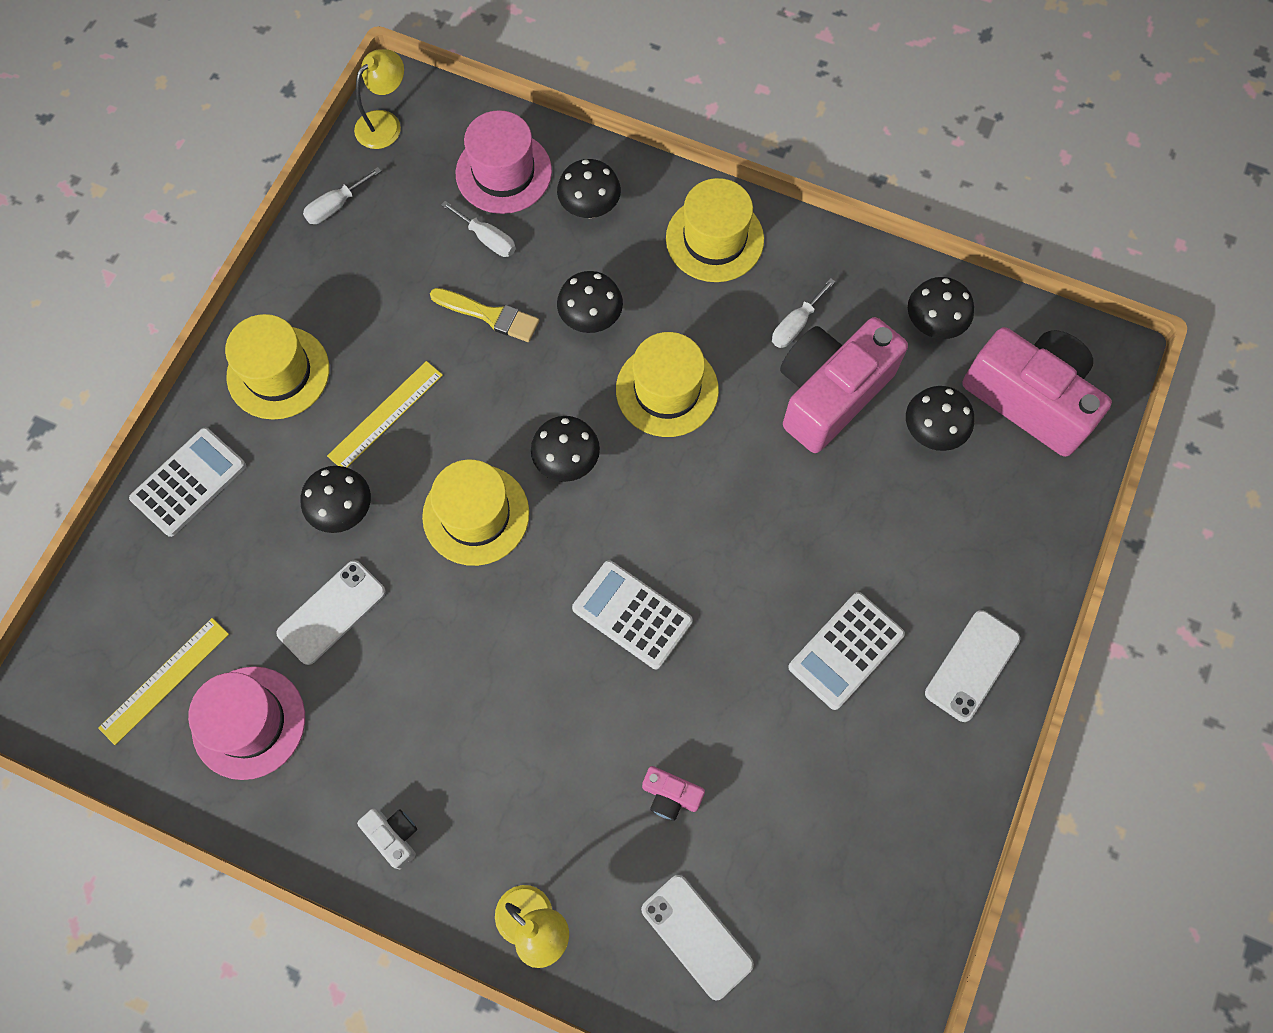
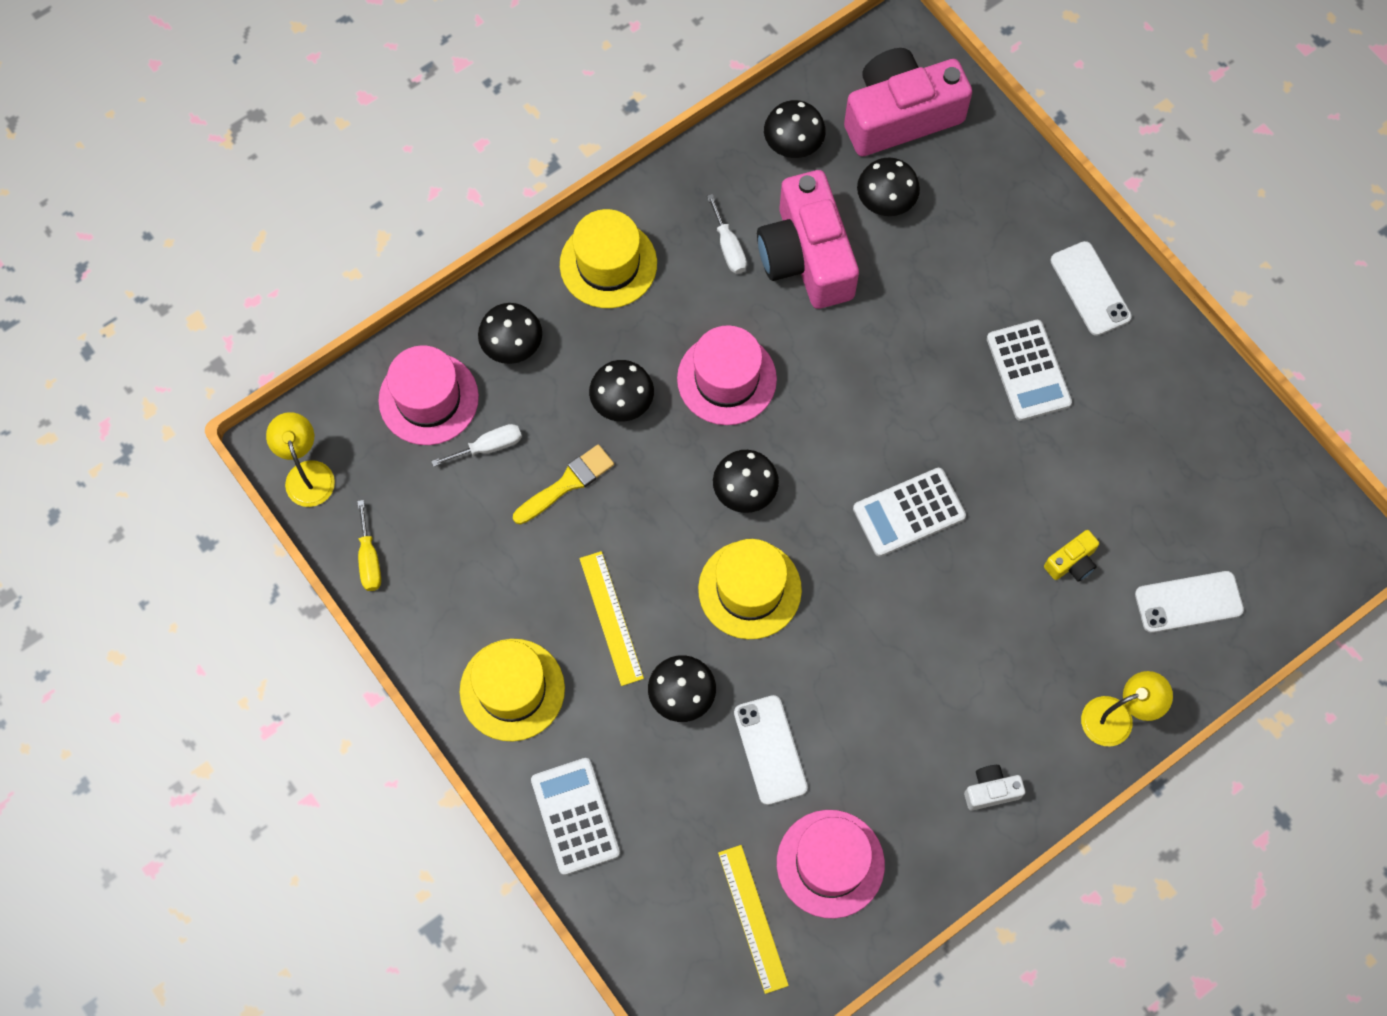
camera: 60 degrees left, 0 degrees up
(336, 206) = (369, 559): white screwdriver -> yellow screwdriver
(667, 390) = (726, 379): yellow hat -> pink hat
(670, 795) = (1071, 562): pink camera -> yellow camera

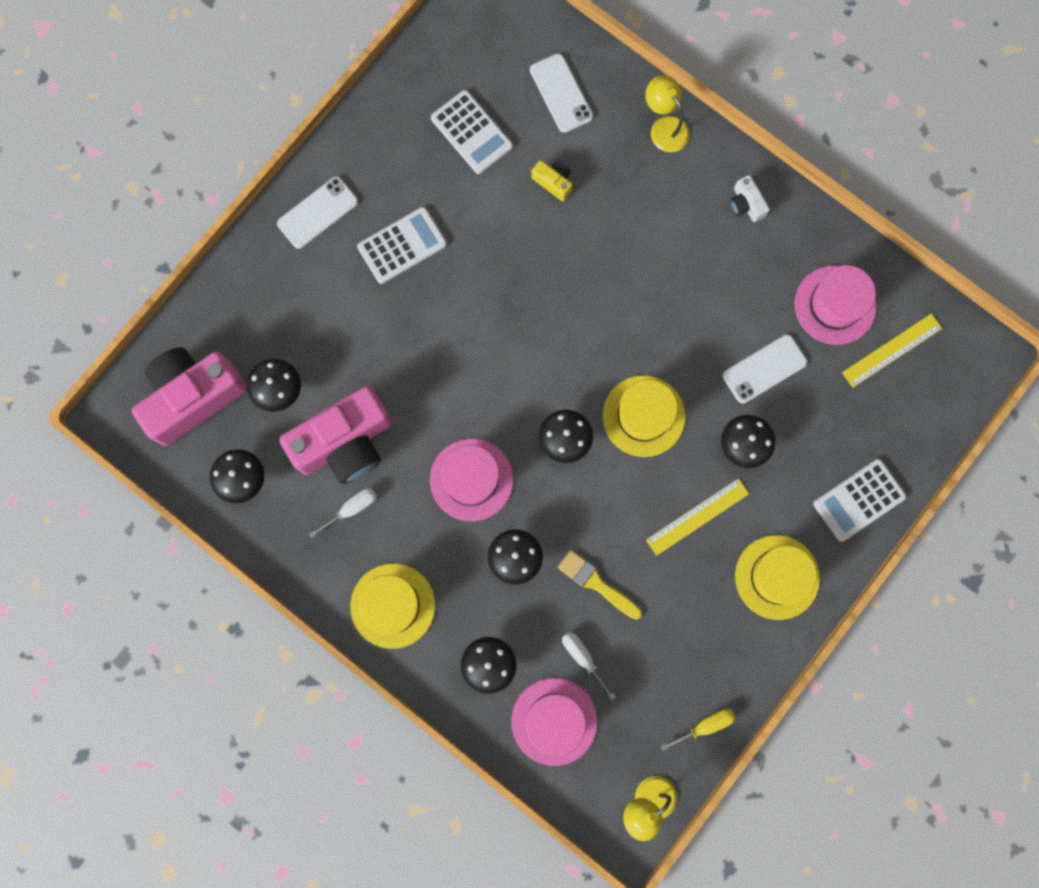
camera: 105 degrees left, 10 degrees up
(900, 116) = (193, 397): pink camera -> pink camera turned 90 degrees clockwise
(909, 512) = (546, 310): white calculator -> white calculator (471, 132)

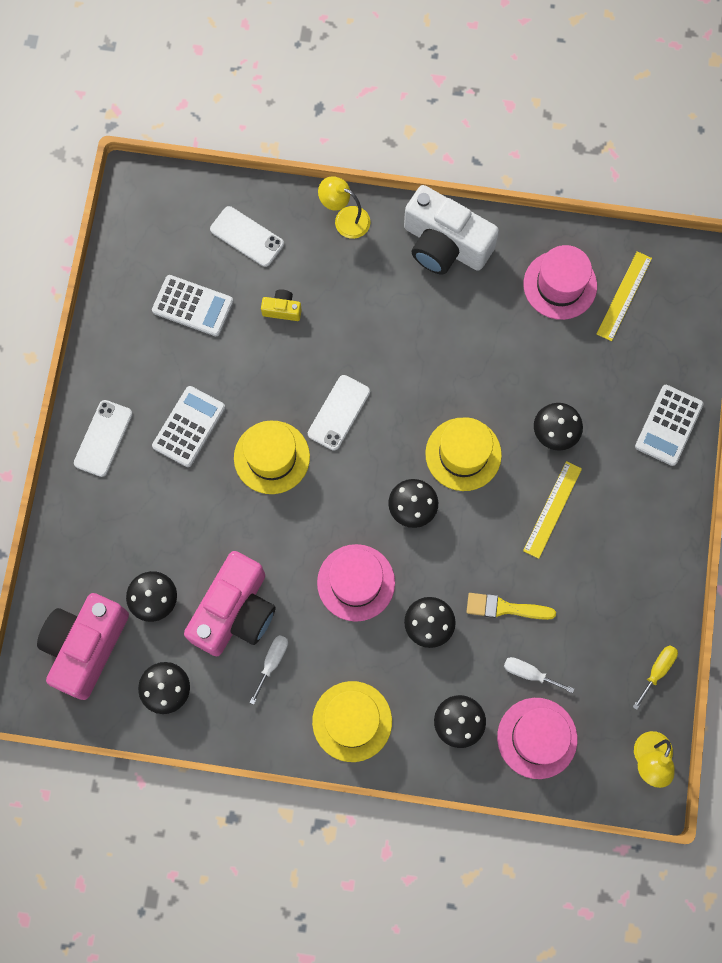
camera: 30 degrees left, 5 degrees down
(746, 204) = (445, 244): white camera -> white camera, size x2.39
(764, 369) = (535, 364): white phone -> white phone (338, 412)
(777, 577) = (642, 521): yellow hat -> yellow hat (271, 457)

